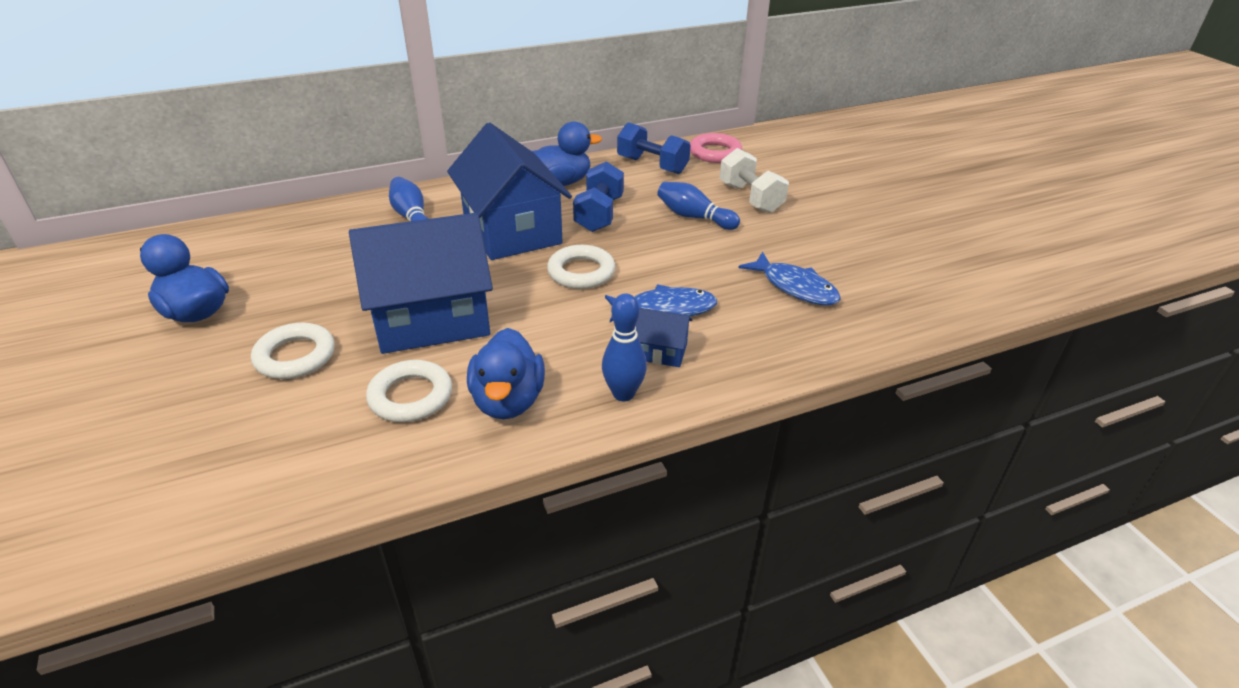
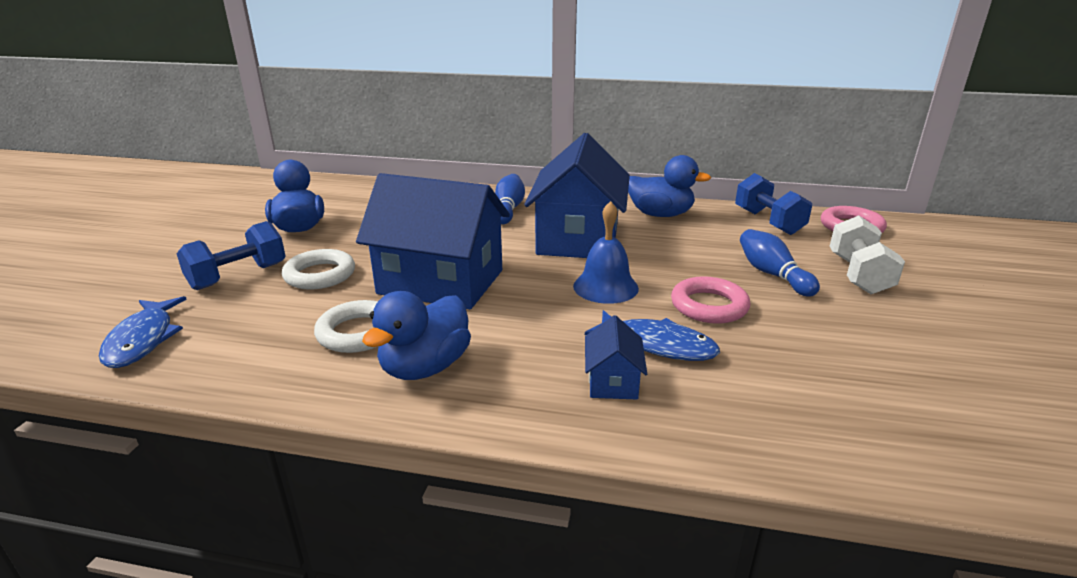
camera: 35 degrees right, 10 degrees down
(581, 272) = (605, 287): white ring -> blue bell
(599, 214) = (672, 247): blue dumbbell -> blue dumbbell (238, 276)
(623, 394) = (533, 405): blue bowling pin -> none
(660, 351) = (612, 381): blue house -> blue house turned 45 degrees clockwise
(673, 262) = (709, 306): none -> pink ring
(794, 287) = (838, 375): blue fish -> blue fish (143, 340)

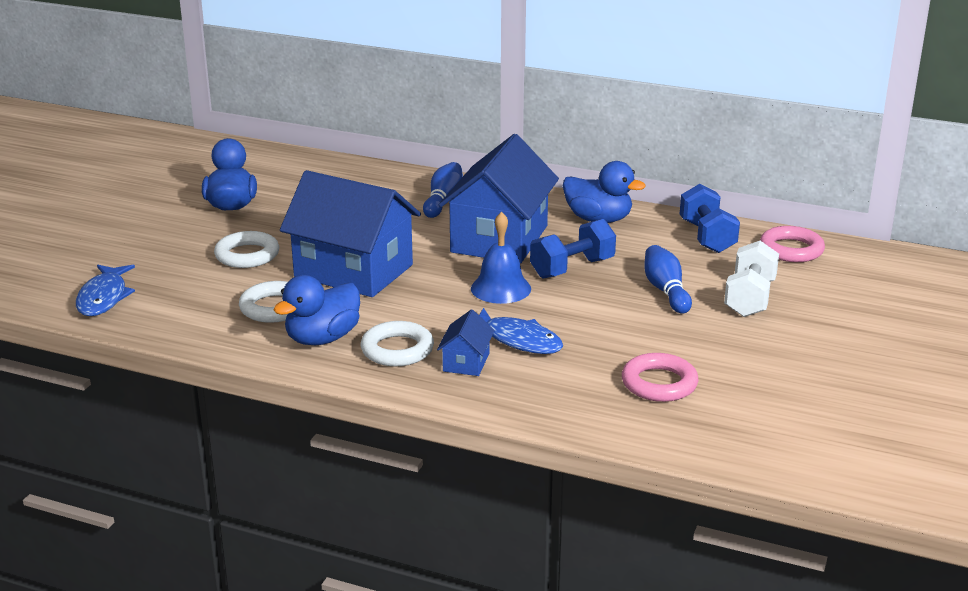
camera: 10 degrees right, 0 degrees up
(238, 276) = (176, 250): blue dumbbell -> blue dumbbell (572, 268)
(522, 373) = (397, 350): none -> white ring
(709, 306) = (584, 313): pink ring -> pink ring (659, 383)

